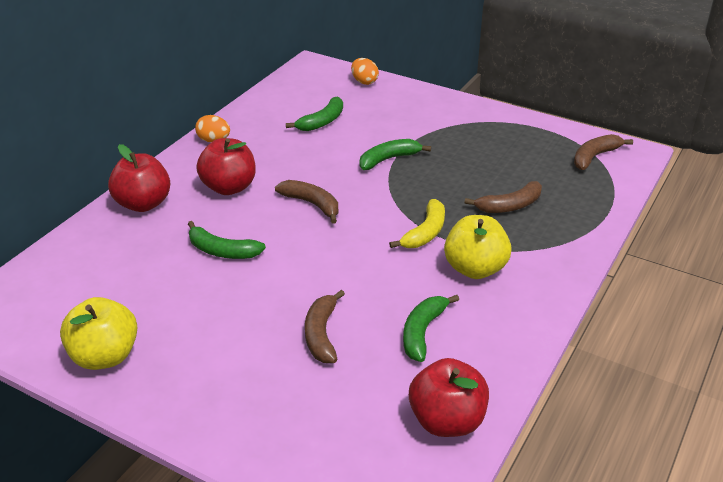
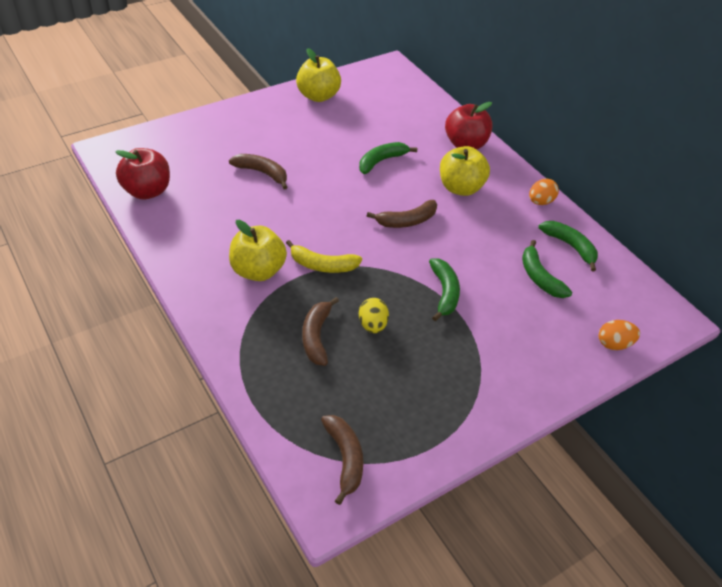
camera: 115 degrees right, 10 degrees up
(229, 187) = (460, 188): red apple -> yellow apple
(422, 332) = (222, 214): green banana -> green banana (570, 246)
(425, 233) = (322, 265): yellow banana -> yellow banana turned 45 degrees counterclockwise
(465, 183) = (372, 325): none -> yellow egg

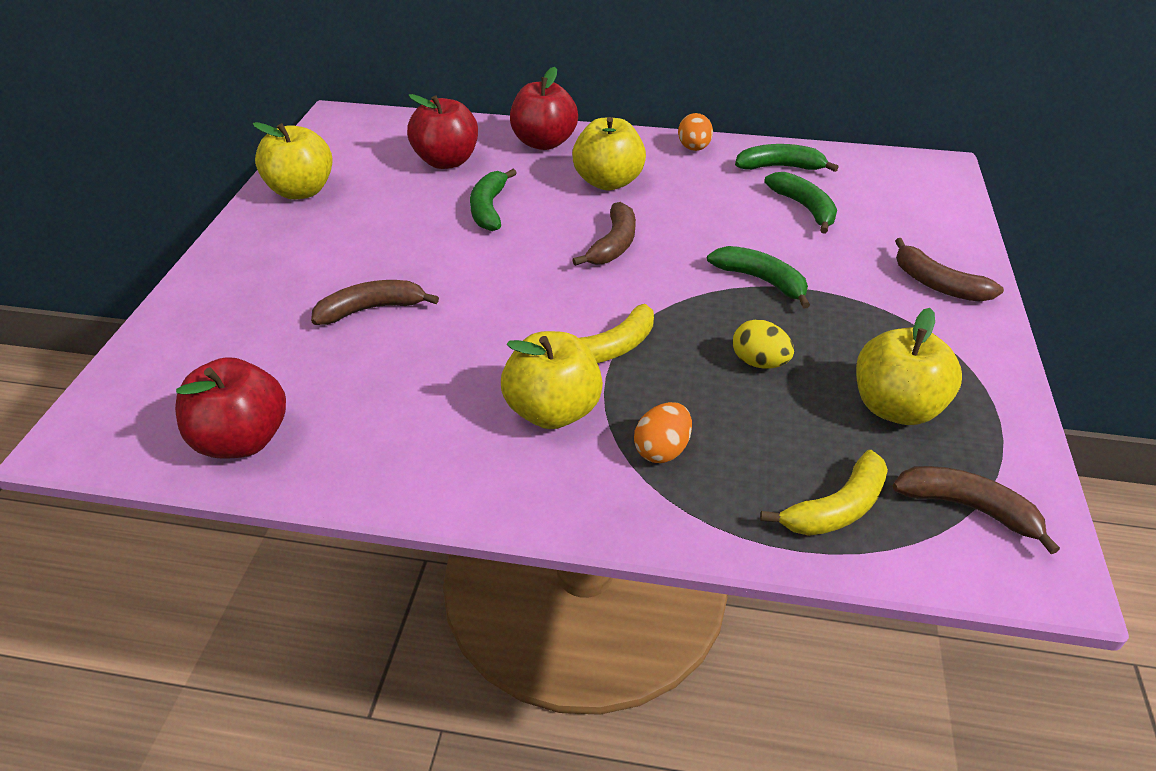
camera: 45 degrees left, 5 degrees down
(293, 405) = (836, 508): none -> yellow banana
(316, 336) = (731, 421): brown banana -> brown banana (937, 284)
(395, 396) = (895, 407): none -> yellow apple
(402, 123) = (446, 161): none -> red apple
(539, 277) = (804, 208): green banana -> green banana turned 135 degrees counterclockwise
(614, 344) = (944, 217): orange egg -> orange egg (662, 450)

